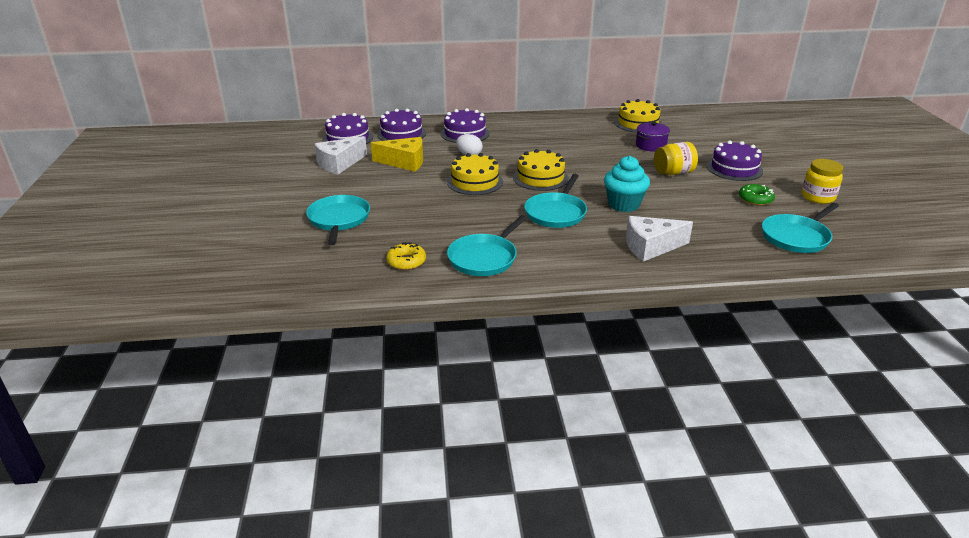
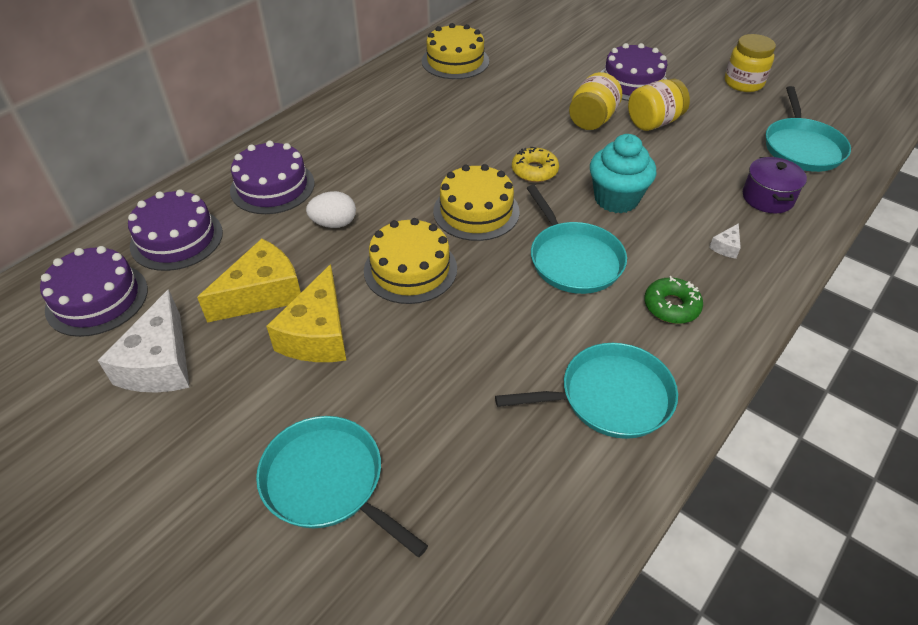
camera: 45 degrees left, 15 degrees up
(404, 182) = (318, 334): none -> yellow cheese
(406, 261) = (536, 485): yellow donut -> yellow donut (534, 171)
(484, 258) = (609, 397): turquoise pan -> turquoise pan turned 90 degrees counterclockwise
(650, 145) = (515, 90): purple pot -> purple pot (767, 198)
(651, 247) = (726, 247): white cheese -> white cheese, size x0.43
(711, 188) = (653, 122): none -> yellow jar
(755, 199) = (706, 116): green donut -> green donut (671, 306)

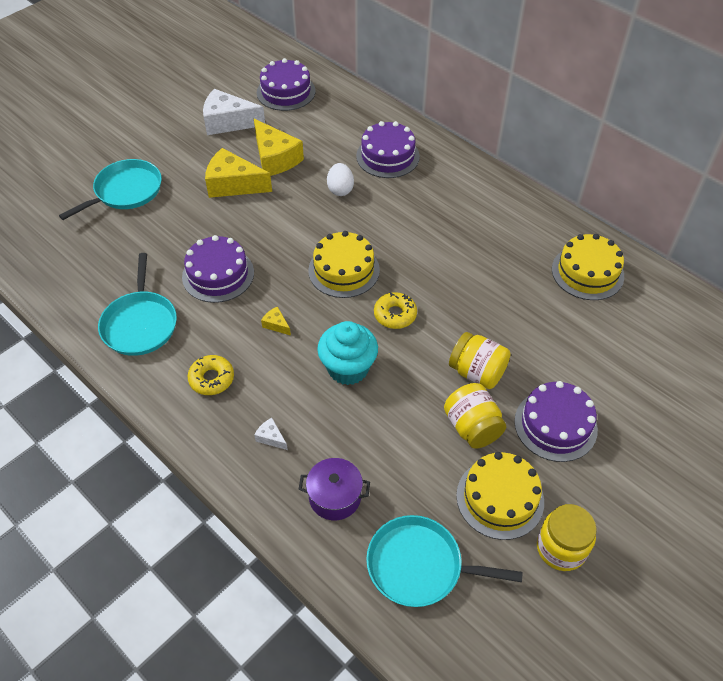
camera: 95 degrees right, 5 degrees up
(177, 239) = (336, 116): purple cake -> purple cake (218, 274)
(410, 269) = (284, 229): yellow cake -> yellow cake (500, 498)
(573, 259) = (276, 325): turquoise pan -> yellow cheese
(671, 306) = (211, 379): green donut -> yellow donut

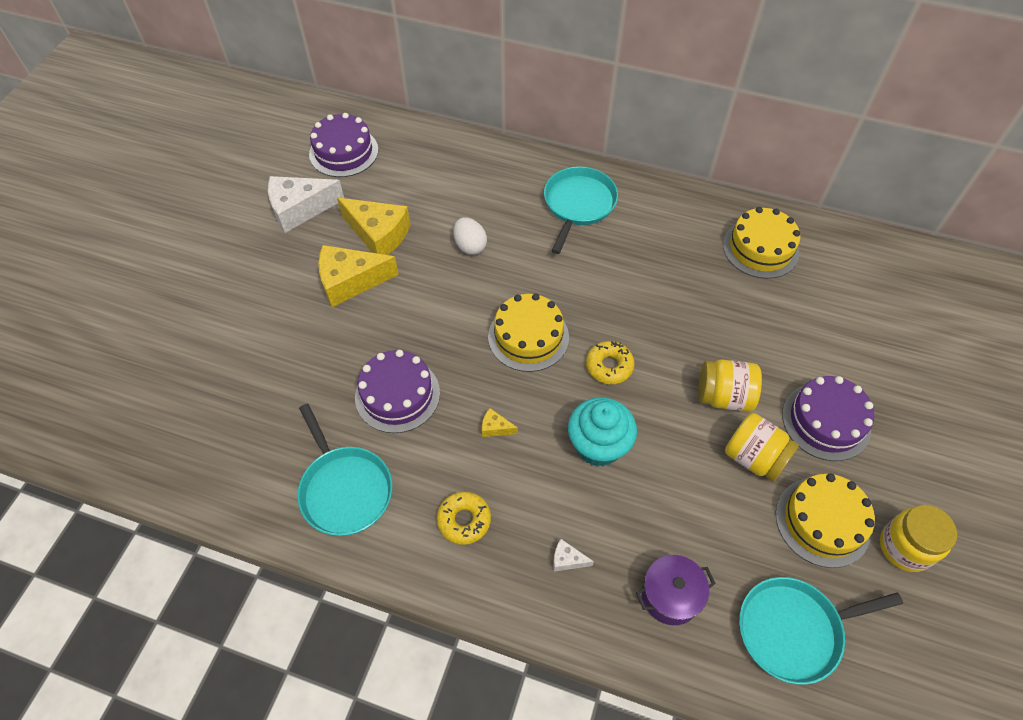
camera: 25 degrees left, 5 degrees up
(125, 191) = (229, 335): turquoise pan -> turquoise pan (578, 204)
(387, 156) = (497, 191): purple cake -> none

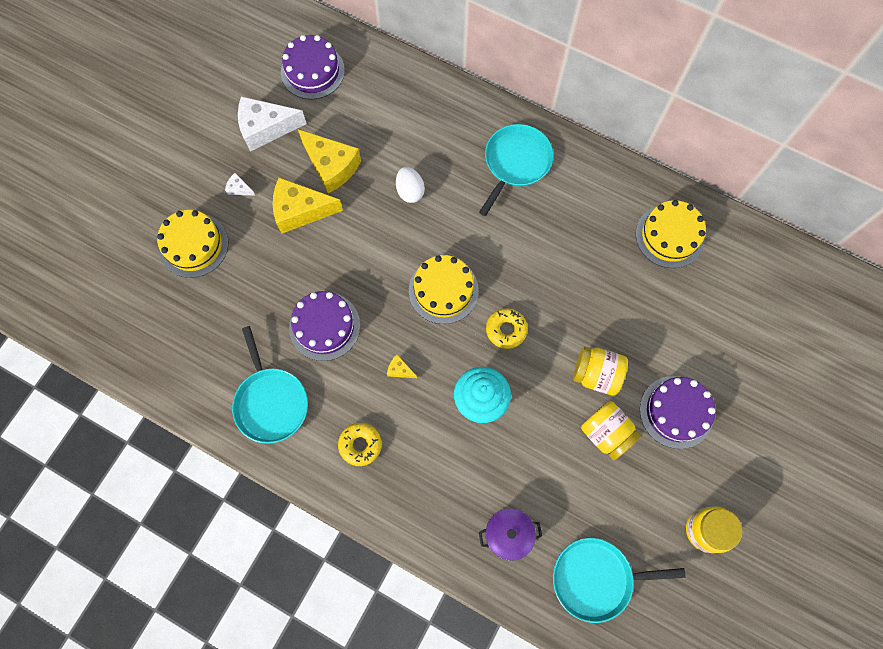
camera: 10 degrees right, 15 degrees up
(567, 560) = (434, 491): white cheese -> white cheese (239, 188)
(822, 521) = (646, 497): yellow cake -> yellow cake (194, 245)

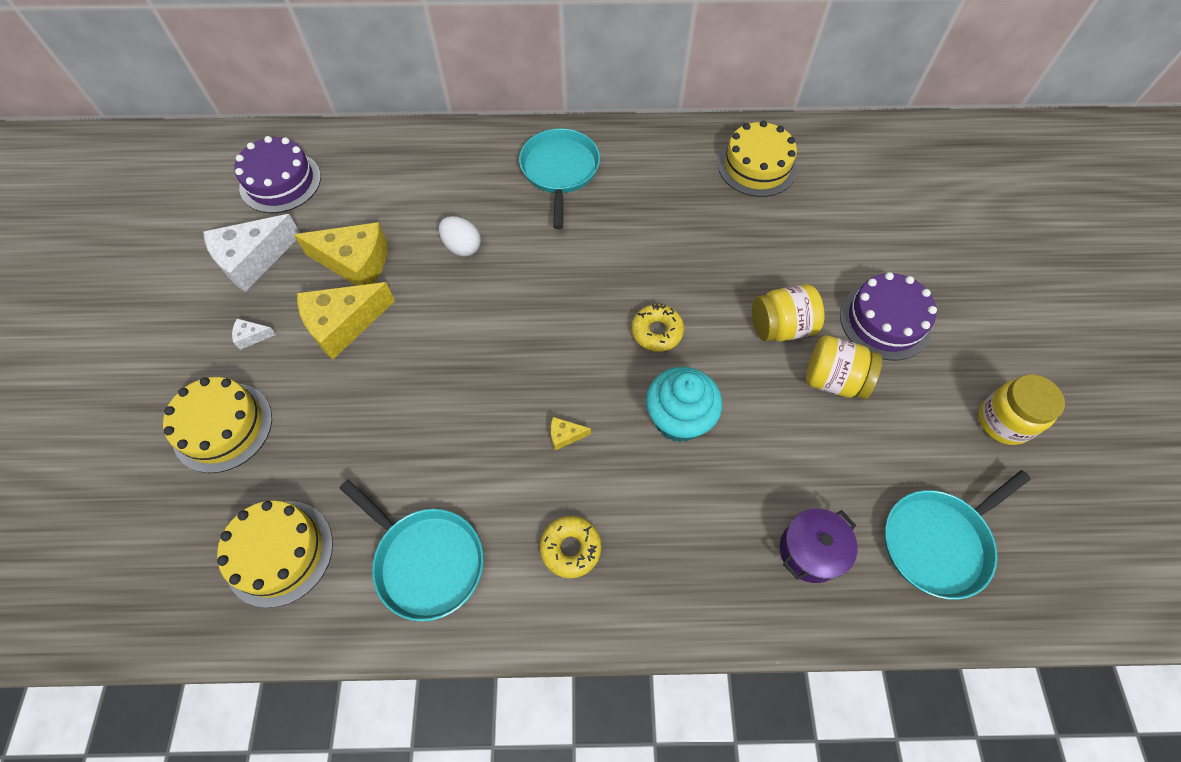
camera: 30 degrees left, 10 degrees down
(324, 326) = (445, 434): purple cake -> none
(443, 290) = (562, 326): yellow cake -> yellow cake (279, 552)

